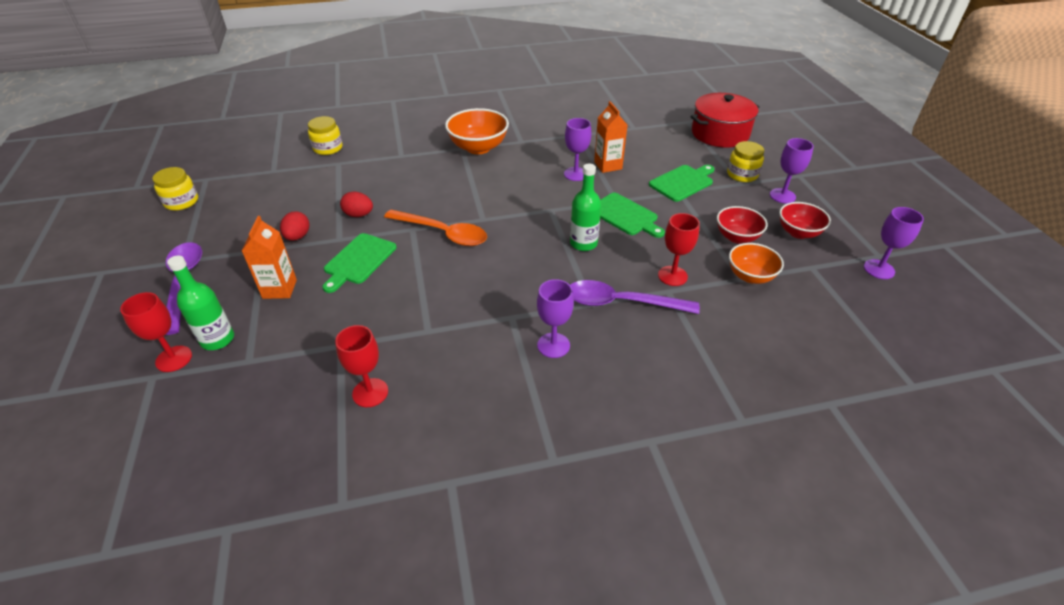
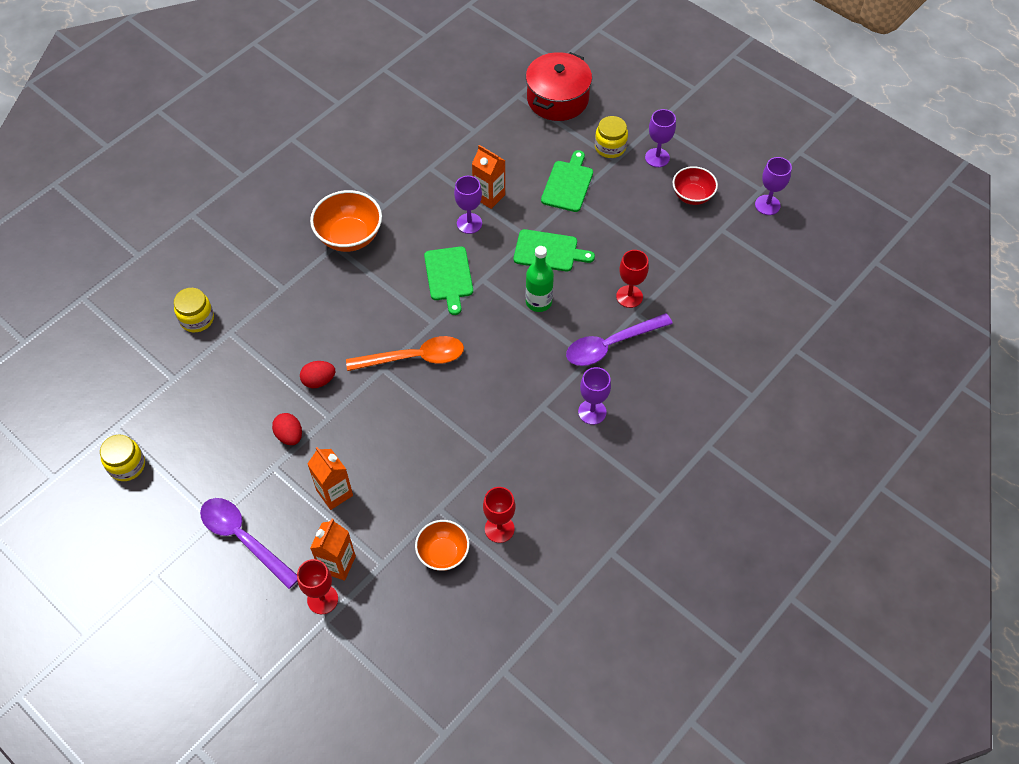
camera: 35 degrees left, 15 degrees up
(217, 339) = (337, 564): green bottle -> orange carton
(358, 260) = (371, 427): green cutting board -> green cutting board (449, 276)
(737, 237) = (650, 227): red bowl -> none
(750, 276) = (684, 264): orange bowl -> orange bowl (443, 553)

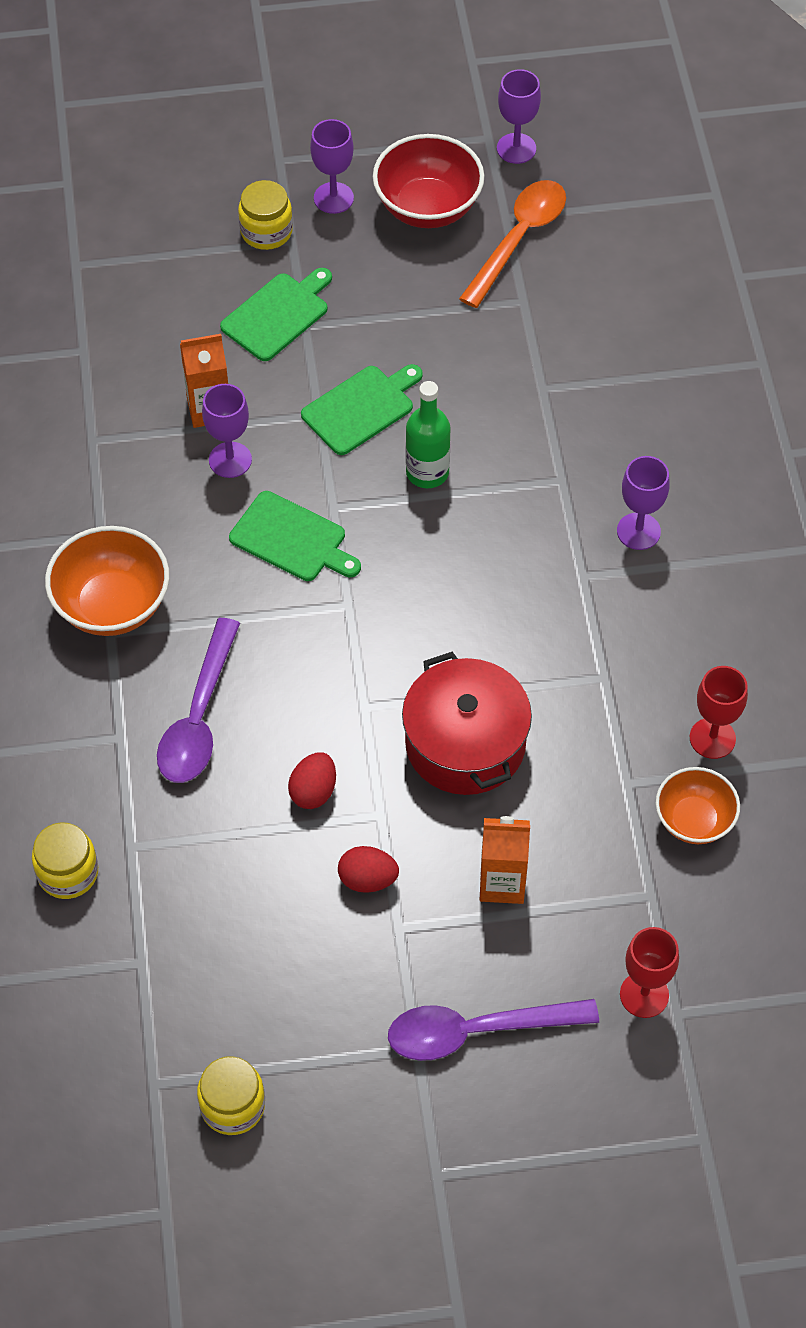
camera: 50 degrees left, 0 degrees up
(337, 564) = (608, 946): orange carton -> none
(414, 358) = (382, 661): orange spoon -> orange spoon (519, 239)
(557, 99) = (128, 227): red pot -> red pot (465, 743)
(568, 184) = (278, 315): green cutting board -> green cutting board turned 75 degrees clockwise
(610, 345) = (562, 445): purple spoon -> purple spoon (198, 717)
(629, 296) = (511, 376): red goblet -> none
(692, 196) = (428, 207): red bowl -> red bowl, size x1.54

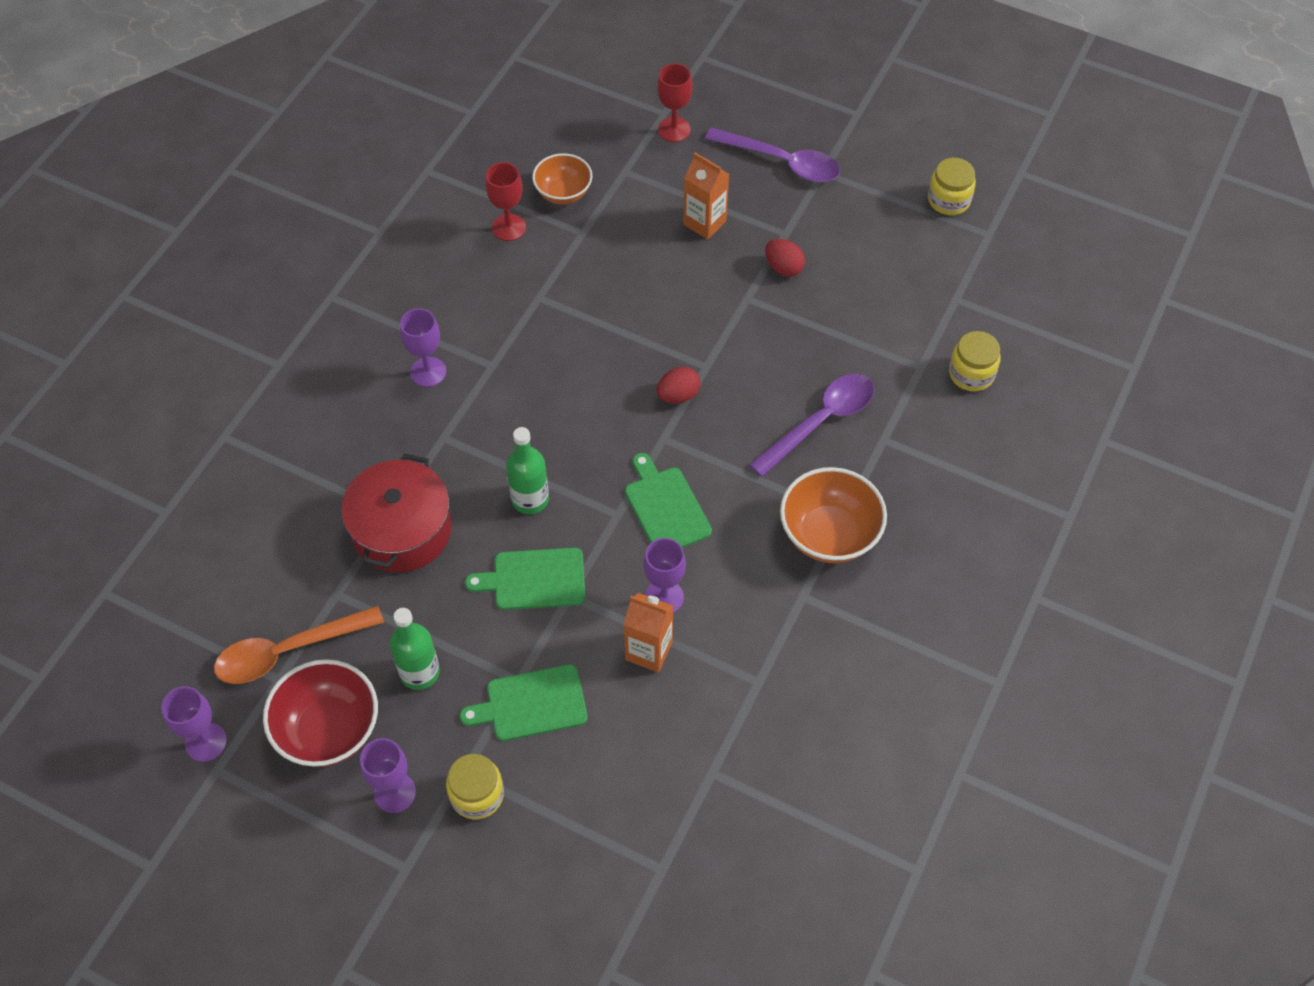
camera: 145 degrees left, 0 degrees up
(313, 791) = (779, 334): red egg -> red egg (678, 395)
(394, 285) = (419, 672): none -> green bottle
(465, 743) = (660, 308): red pot -> red pot (402, 530)

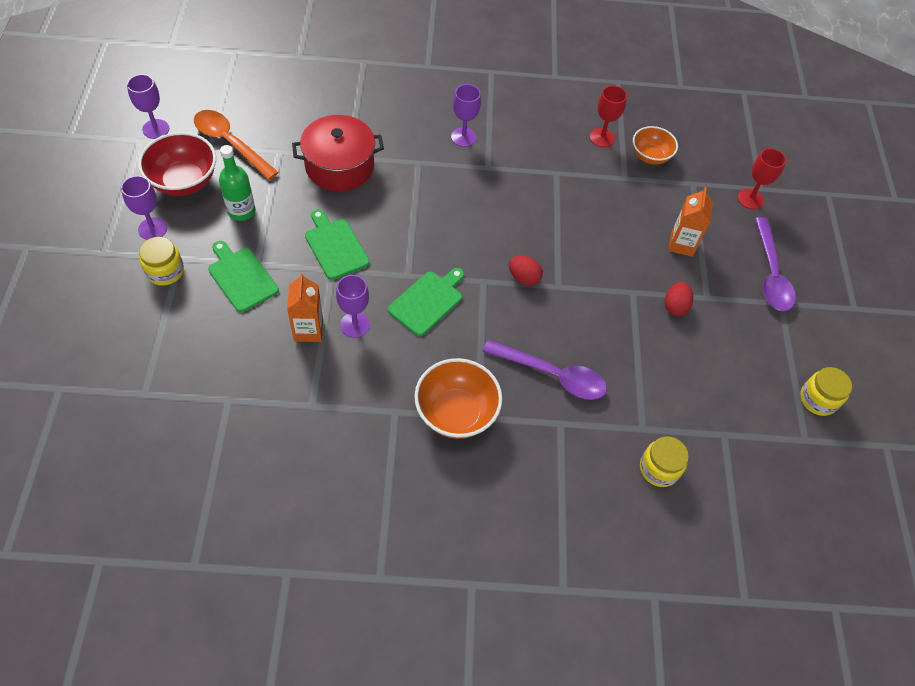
camera: 60 degrees right, 0 degrees up
(530, 499) = (395, 223): green bottle -> none

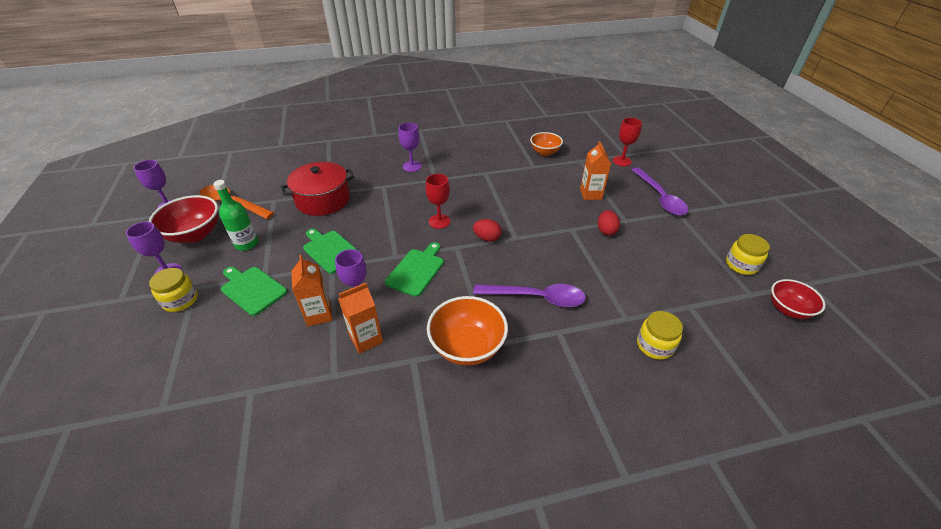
camera: 10 degrees left, 15 degrees down
(352, 374) = (366, 339): none -> orange carton
(602, 138) = (508, 149): red goblet -> red goblet (439, 221)
(837, 470) = (788, 309): none -> red bowl

